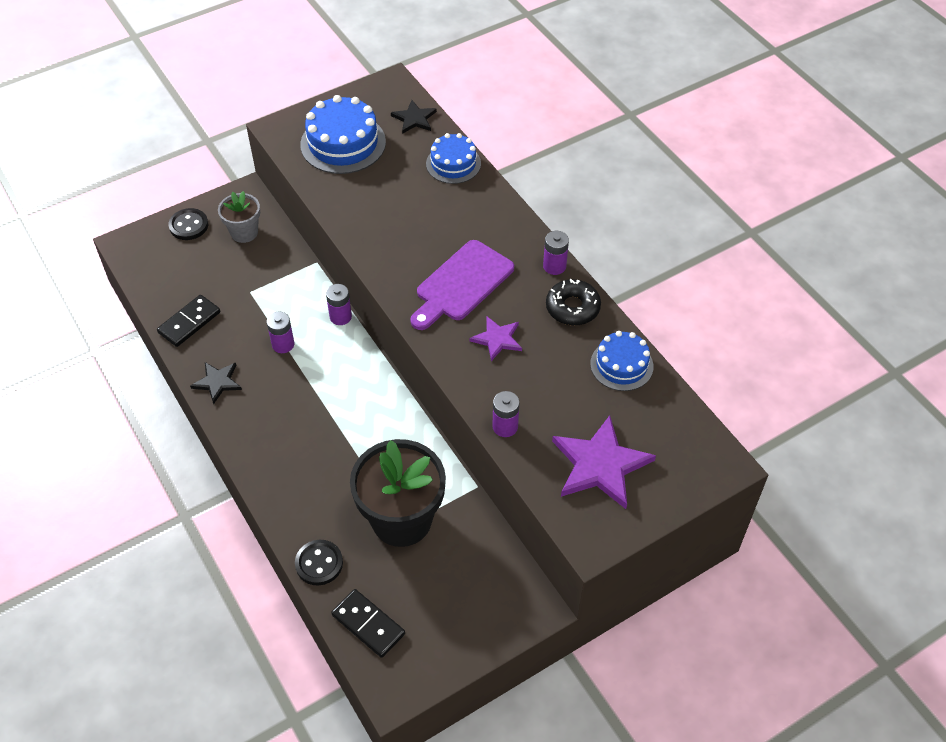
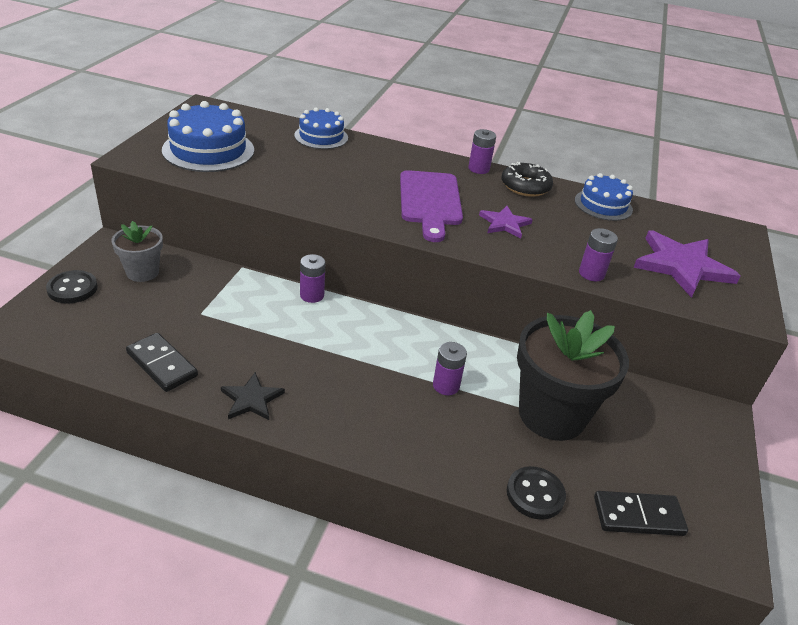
camera: 45 degrees left, 15 degrees down
(189, 322) = (162, 364): black domino -> black domino turned 45 degrees counterclockwise
(283, 344) = (283, 338): purple battery -> purple battery (446, 386)
(414, 119) = (252, 120): black star -> none

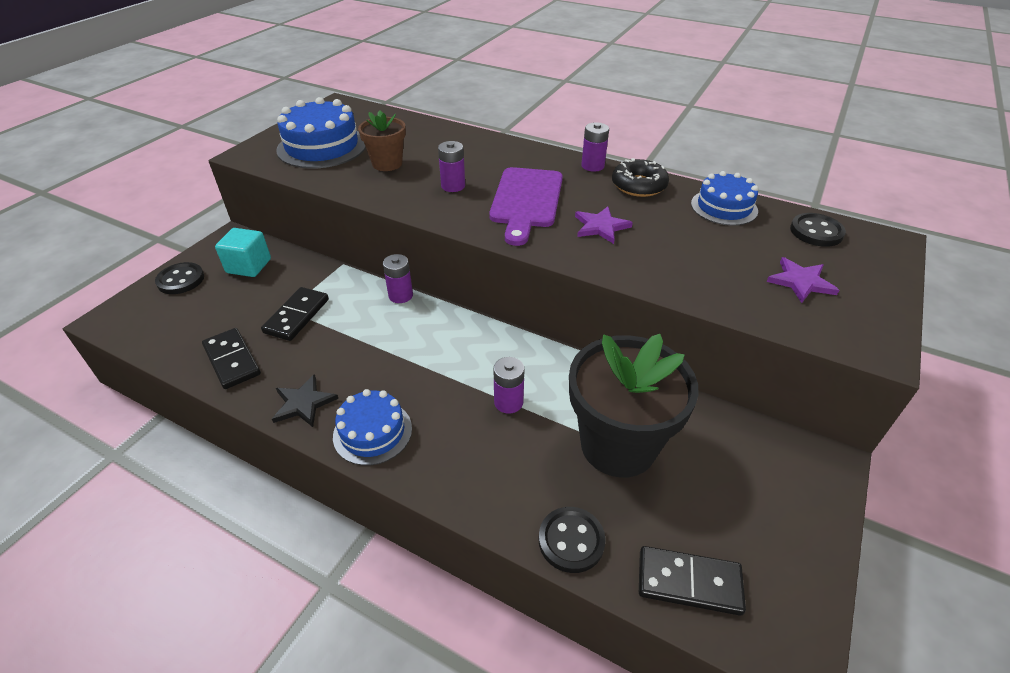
camera: 15 degrees right, 5 degrees up
(142, 272) = (249, 266): grey flower pot -> turquoise cube
(213, 319) = (297, 316): none -> black domino
(283, 167) = (387, 164): none -> brown flower pot
(321, 136) = (438, 133): blue cake -> blue cake (372, 432)
(591, 274) = (684, 287): purple battery -> purple battery (453, 186)
(681, 266) = (800, 282): purple star -> purple star, size x0.55
(682, 224) = (816, 232): none -> black button

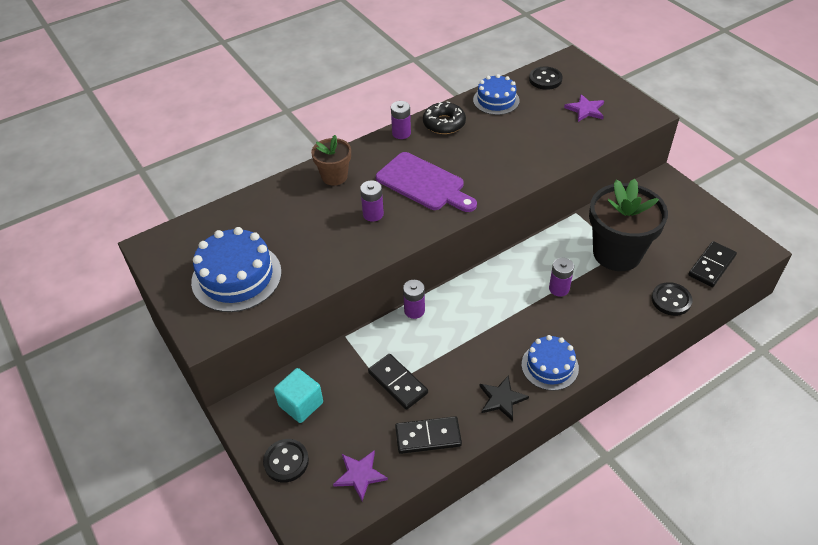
camera: 60 degrees left, 5 degrees up
(387, 164) = (305, 242): brown flower pot -> brown flower pot (334, 176)
(601, 226) = (480, 161): purple star -> purple star (360, 475)

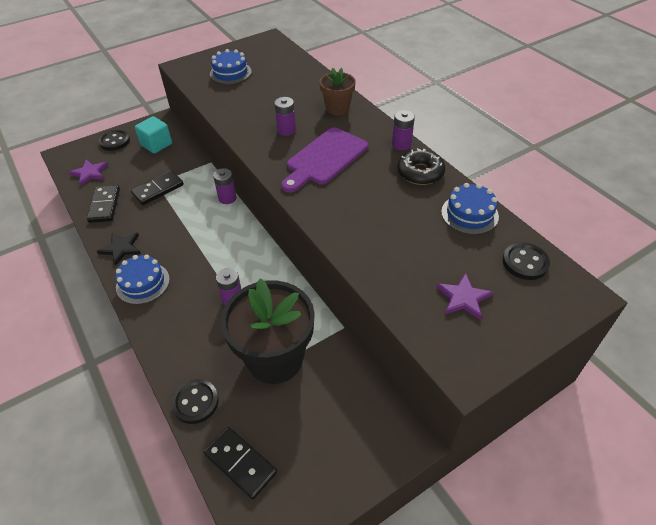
camera: 90 degrees right, 0 degrees up
(236, 277) = (230, 73): blue cake -> blue cake, size x0.64

